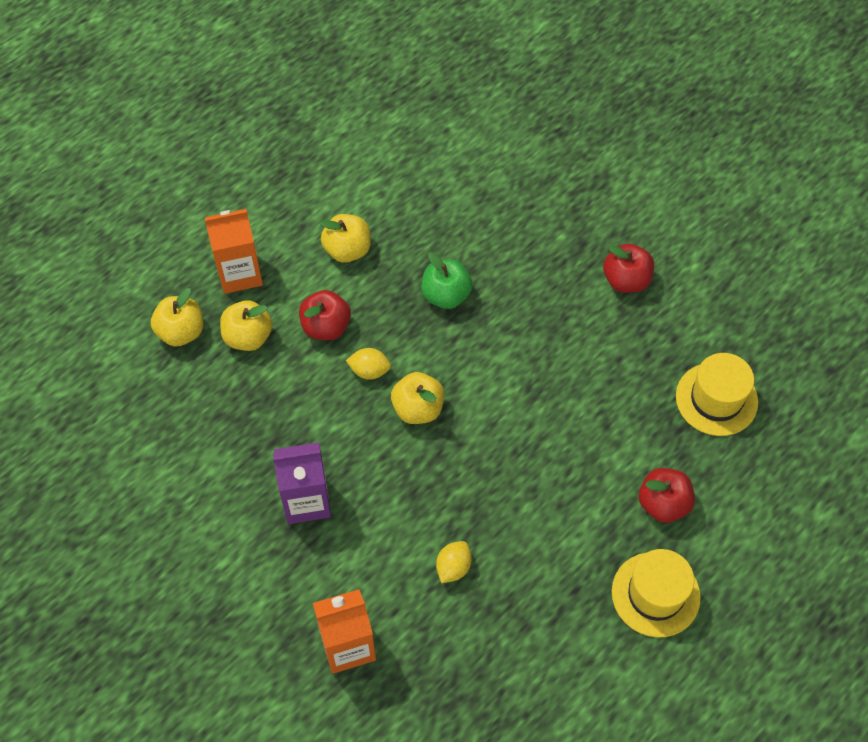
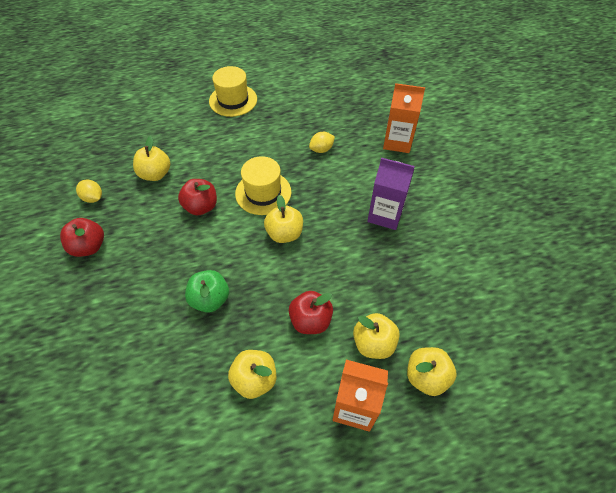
camera: 150 degrees left, 5 degrees down
(369, 371) = (299, 272): yellow lemon -> yellow lemon (93, 198)
(644, 405) = (155, 174): none -> yellow apple
(663, 504) = (194, 129): red apple -> red apple (201, 207)
(716, 399) = (116, 159): yellow hat -> yellow hat (263, 193)

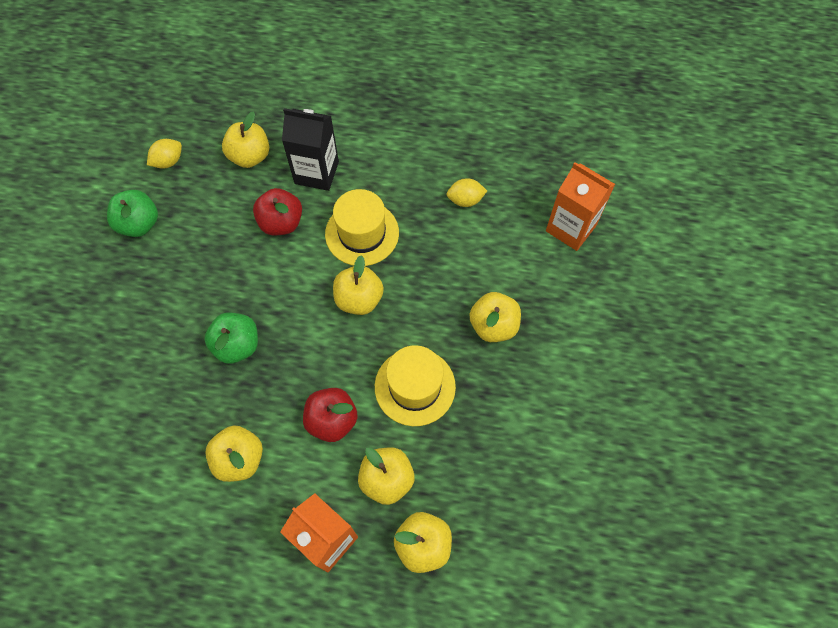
camera: 25 degrees right, 10 degrees up
(89, 247) = (139, 224): red apple -> green apple
(93, 198) = (168, 161): yellow lemon -> yellow lemon turned 75 degrees clockwise
(210, 167) = (316, 172): none -> black carton
(233, 100) = (391, 82): yellow hat -> yellow hat (415, 386)
(385, 215) = (493, 325): purple carton -> yellow apple

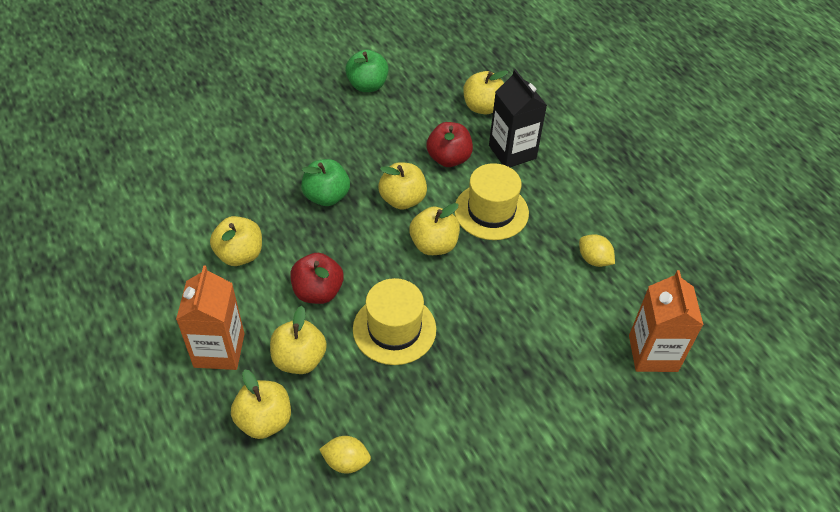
camera: 50 degrees right, 15 degrees down
(168, 161) = (430, 69): yellow lemon -> yellow lemon (346, 462)
(493, 325) = (500, 351): yellow apple -> yellow apple (402, 200)

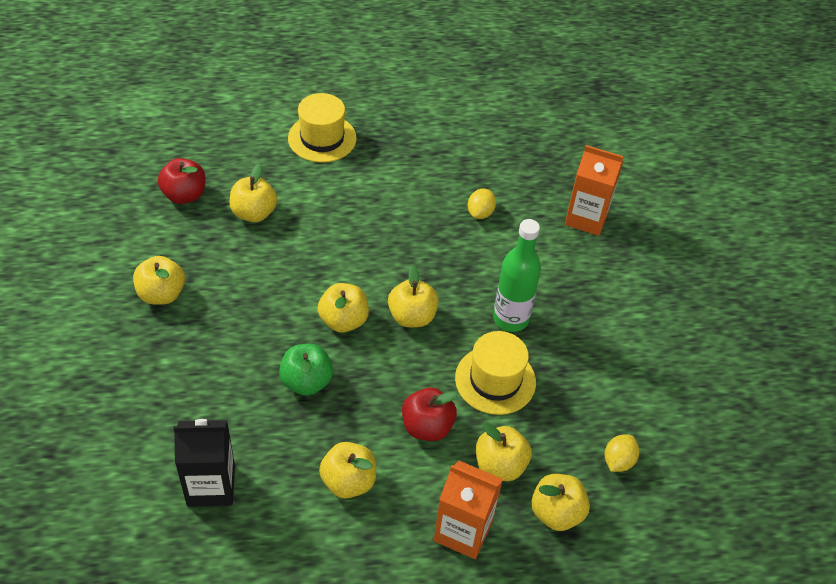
camera: 70 degrees left, 0 degrees up
(367, 85) = (162, 294): green apple -> yellow apple
(448, 158) = (309, 265): red apple -> red apple (184, 195)
(475, 321) = (510, 319): none -> green bottle
(491, 211) = (392, 259): yellow hat -> yellow hat (322, 138)
(512, 152) = (327, 215): black carton -> black carton (211, 485)
(594, 260) = (480, 213): yellow lemon -> yellow lemon turned 45 degrees counterclockwise

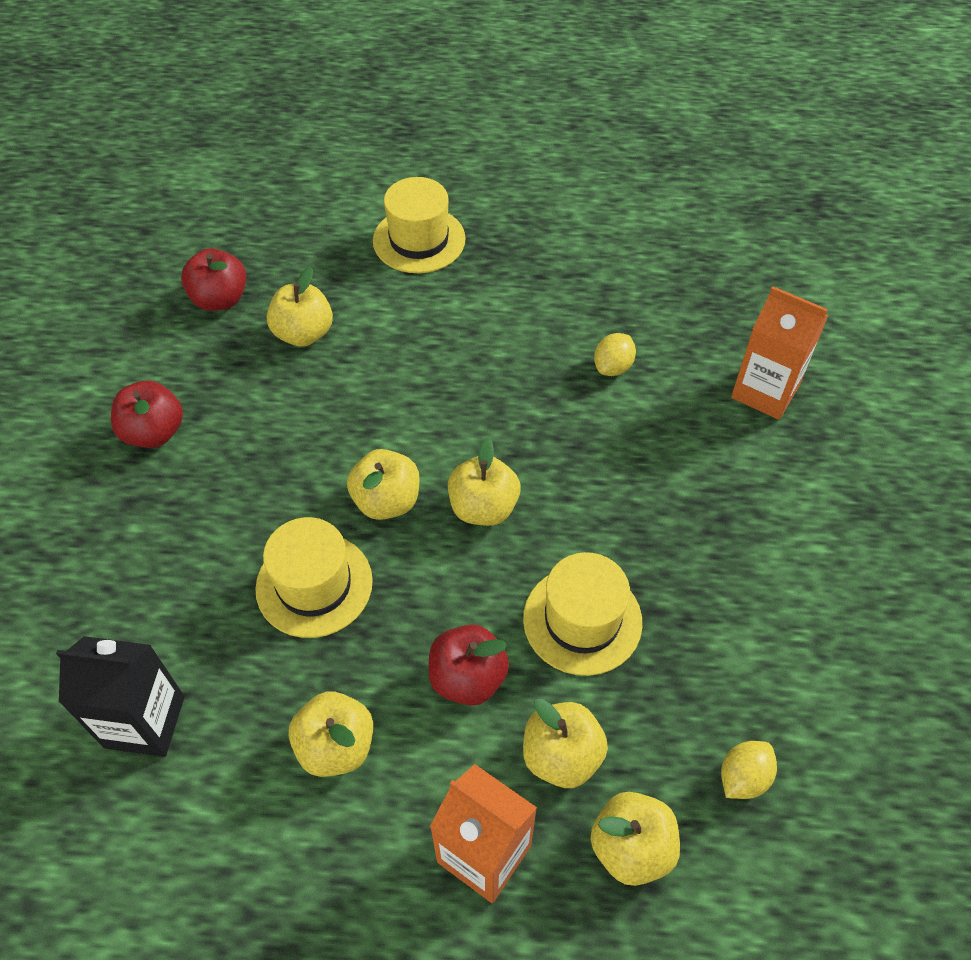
camera: 15 degrees right, 5 degrees up
(162, 294) = (154, 432): yellow apple -> red apple
(306, 382) = (314, 585): green apple -> yellow hat
(510, 319) = (624, 529): green bottle -> none

